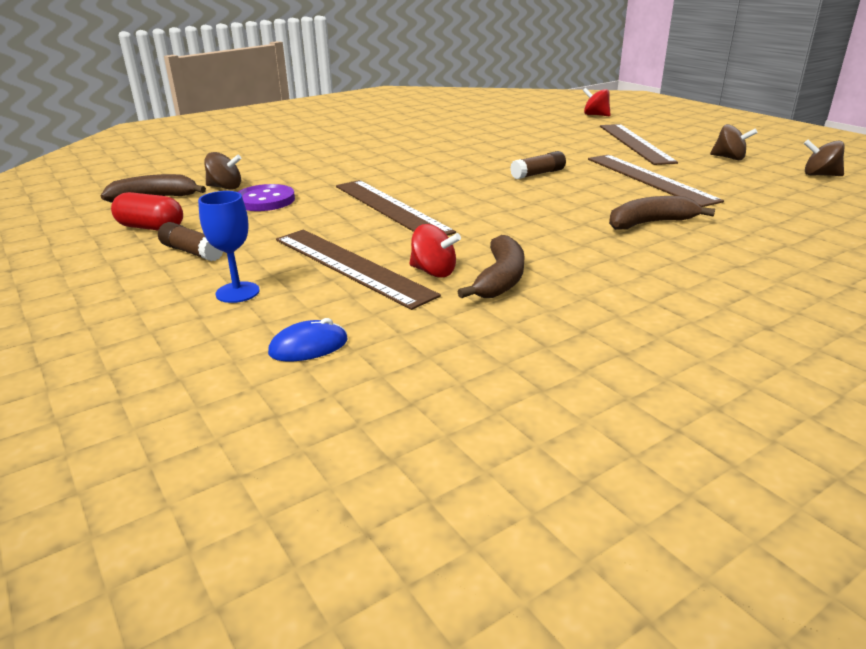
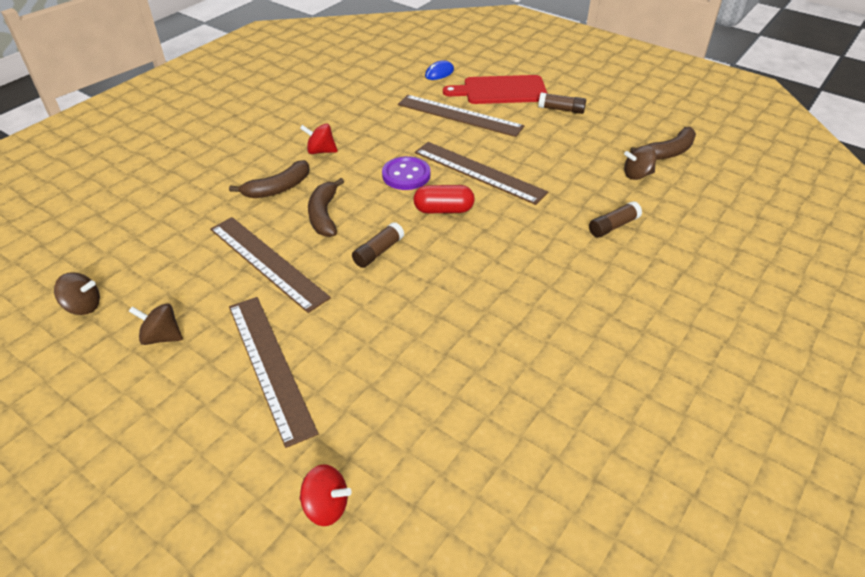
camera: 160 degrees right, 15 degrees up
(151, 228) = (618, 123): red capsule -> red capsule (443, 210)
(237, 292) = (501, 90): blue goblet -> red cutting board
(265, 200) = (582, 164): purple button -> purple button (406, 175)
(309, 165) = (613, 226): none -> brown glue stick
(433, 272) = (410, 119): red spinning top -> red spinning top (321, 151)
(500, 279) = (371, 120): brown banana -> brown banana (324, 215)

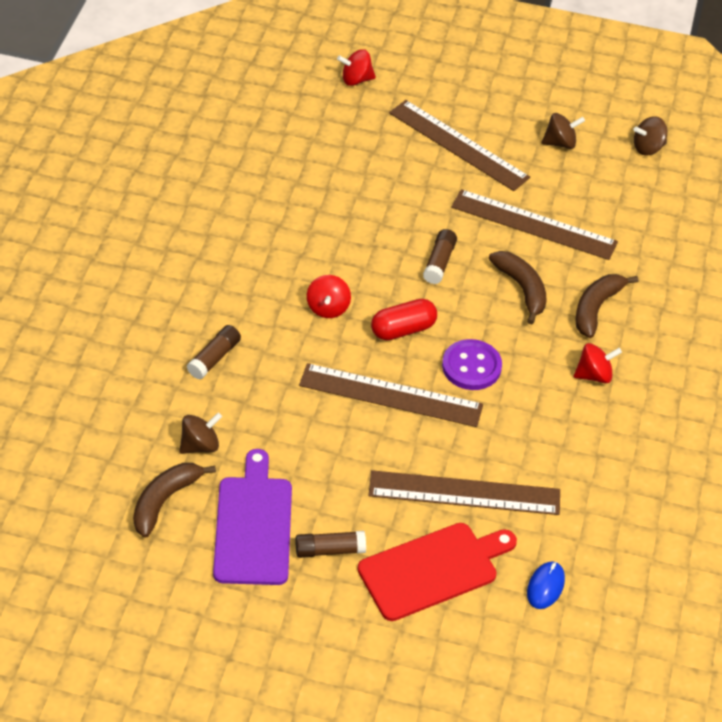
camera: 155 degrees right, 5 degrees up
(499, 240) = (328, 308): none -> red spinning top
(608, 129) = (253, 525): none -> purple cutting board

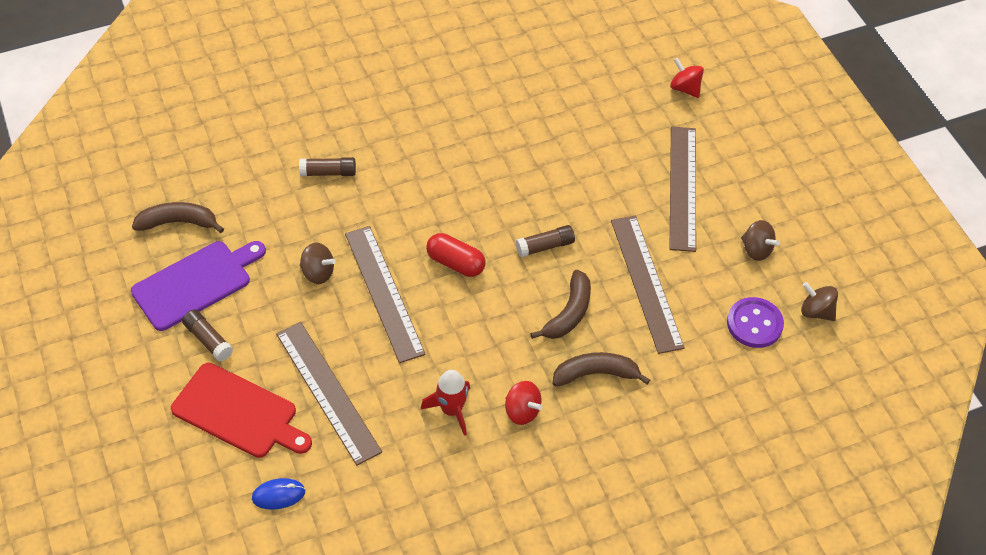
camera: 55 degrees right, 5 degrees up
(200, 445) = (243, 212): brown spinning top -> brown spinning top (318, 273)
(328, 308) = (435, 207): red spinning top -> none
(471, 366) = (457, 326): purple button -> purple button (754, 324)
(555, 419) = (451, 410): none -> red rocket

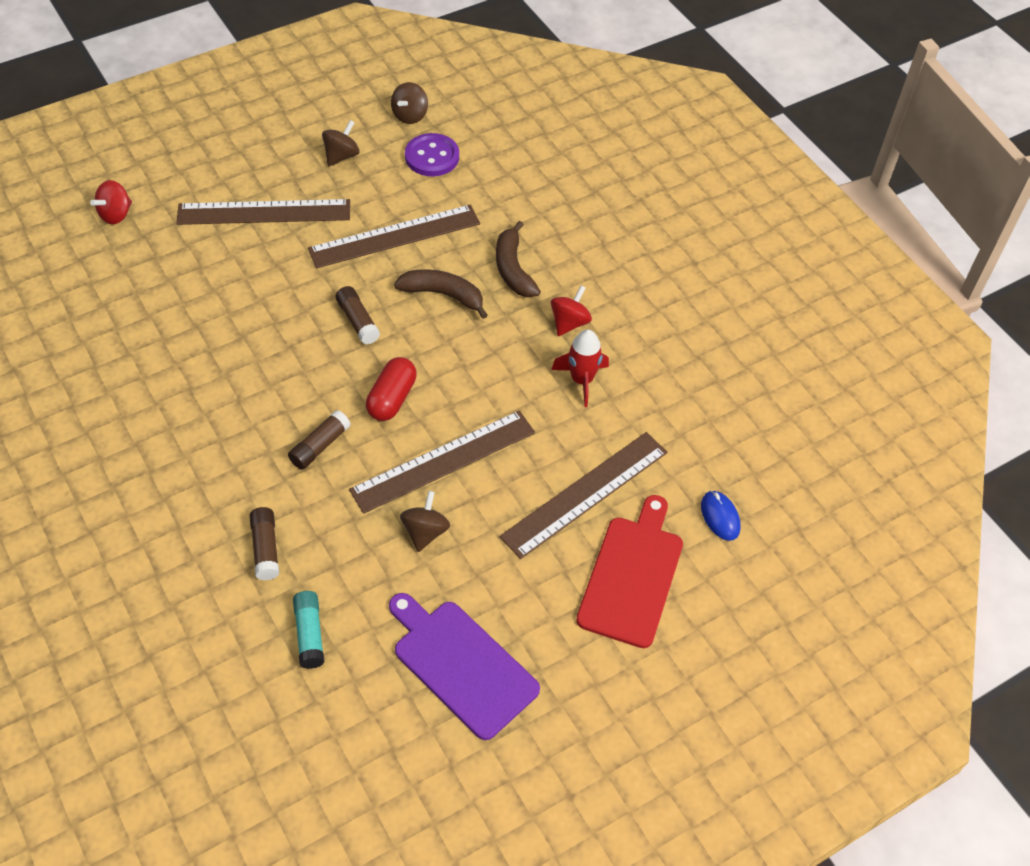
camera: 100 degrees left, 0 degrees up
(178, 222) = (366, 710): brown banana -> none
(208, 340) = (542, 630): brown glue stick -> brown glue stick (320, 446)
(249, 194) = (309, 634): none -> turquoise glue stick

